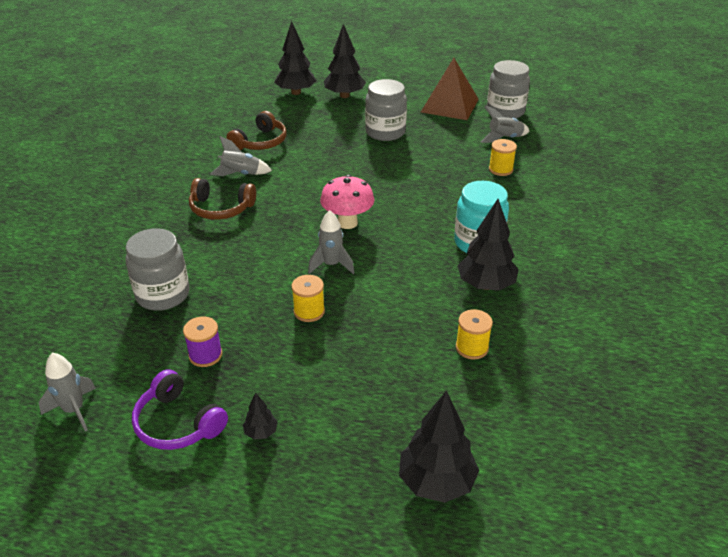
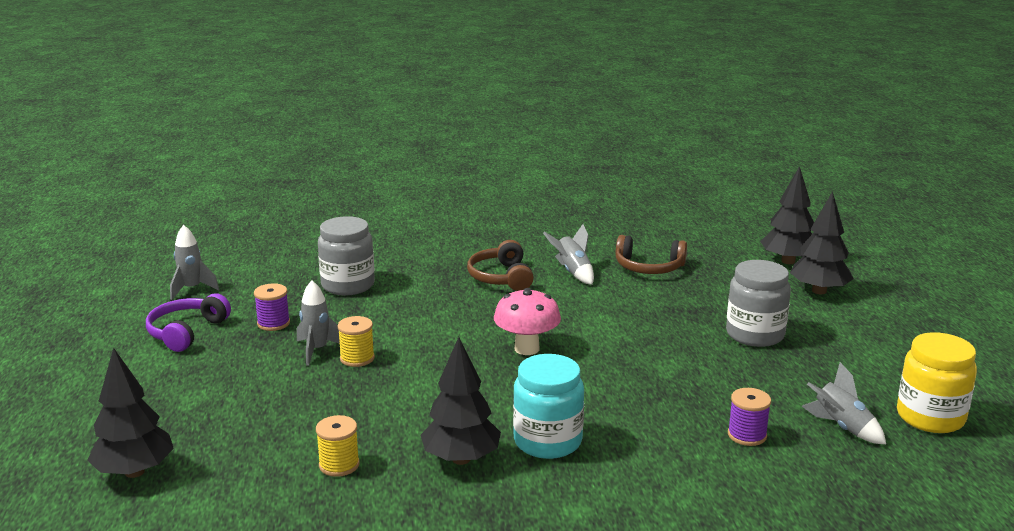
camera: 70 degrees right, 15 degrees down
(261, 432) = (183, 370): black tree -> none
(331, 265) = (441, 355): grey rocket -> grey rocket (317, 350)
(450, 105) = (889, 368): brown pyramid -> none
(500, 169) = (747, 435): yellow spool -> purple spool
(505, 111) = (930, 417): grey jar -> yellow jar

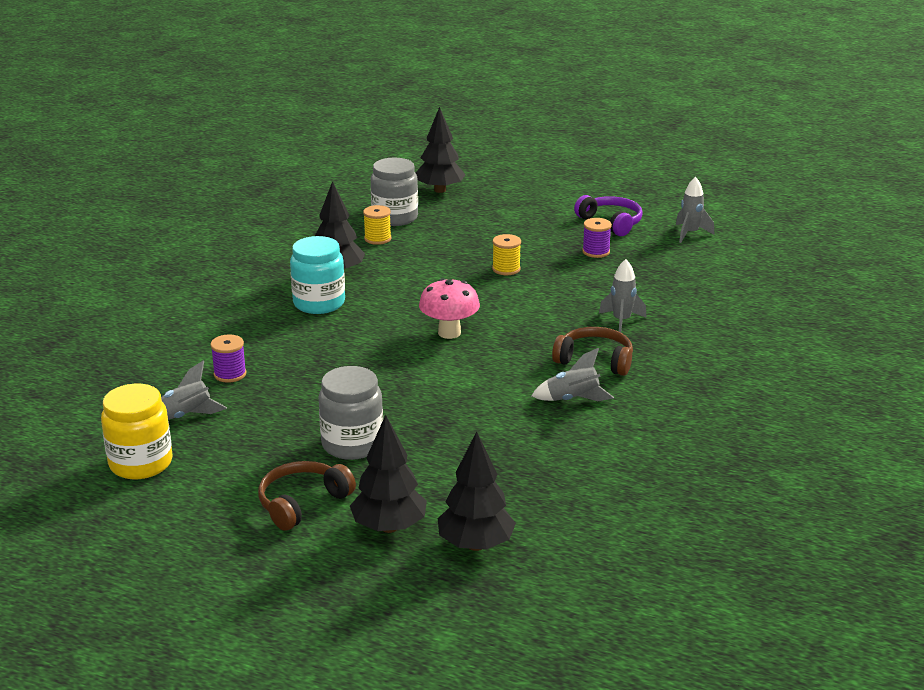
camera: 120 degrees right, 5 degrees up
(317, 350) = (534, 258): grey rocket -> grey rocket (621, 321)
(348, 285) = (642, 291): grey jar -> grey jar (395, 217)
(649, 267) = (544, 446): brown headphones -> brown headphones (302, 503)

